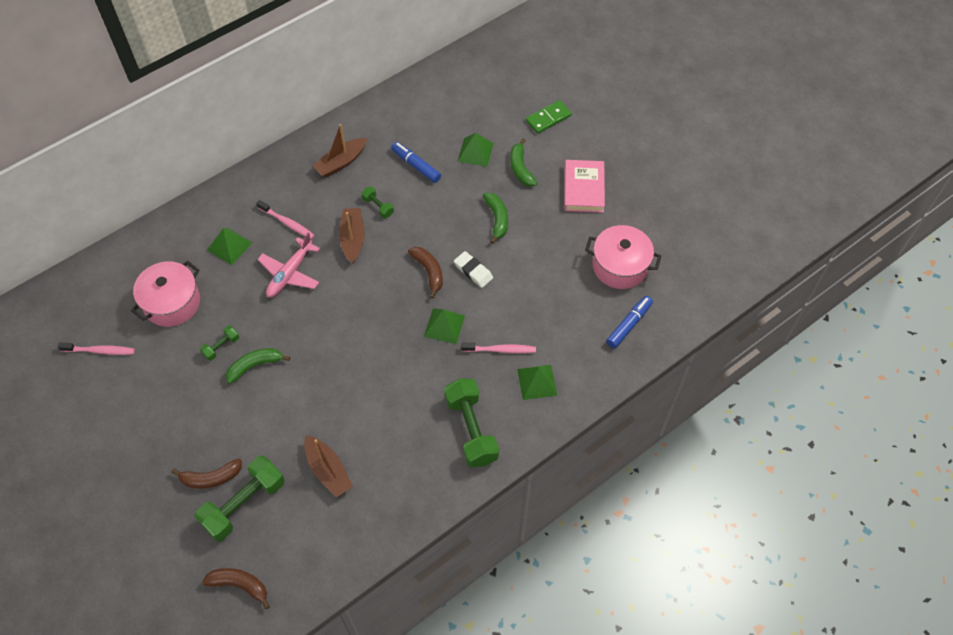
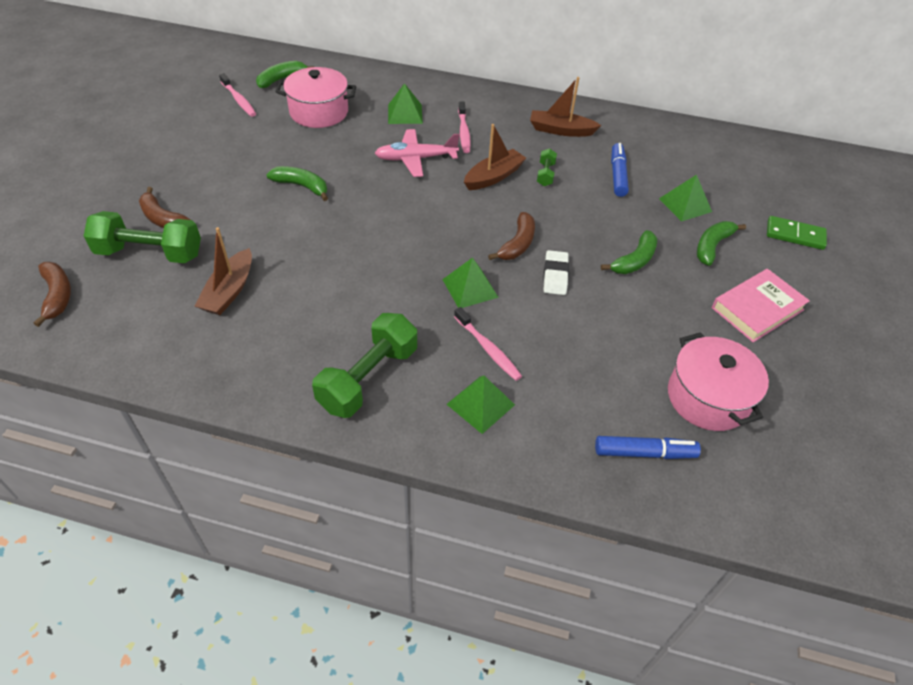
camera: 50 degrees right, 10 degrees down
(99, 304) = (281, 79): none -> green banana
(221, 347) = (302, 158): green dumbbell -> none

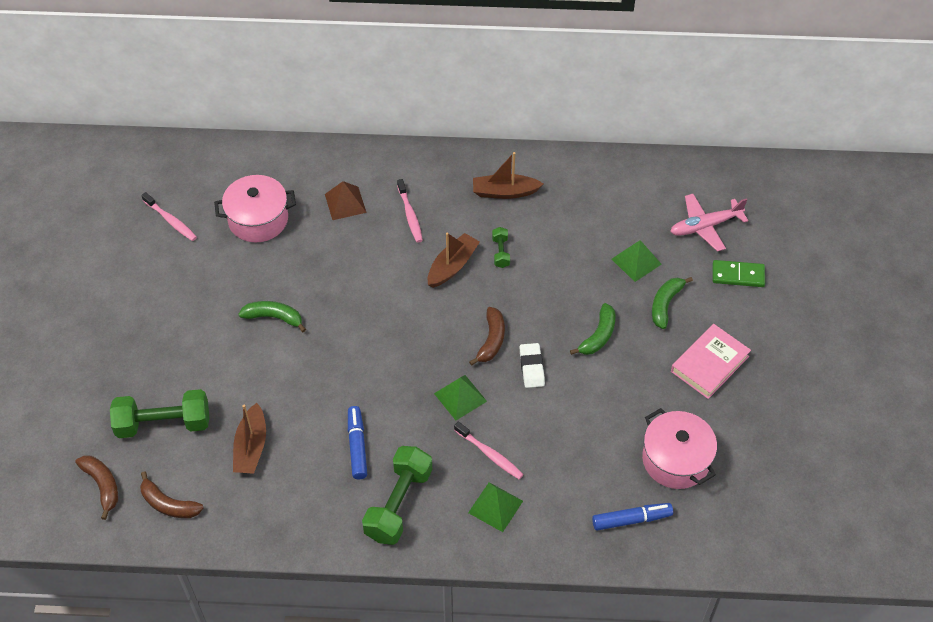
camera: 10 degrees left, 5 degrees up
(163, 219) = (159, 383): brown banana -> brown banana (168, 504)
(281, 79) = (204, 182): green banana -> none
(405, 114) = (345, 203): green pyramid -> brown pyramid
(415, 159) = (372, 260): pink plane -> pink plane (705, 226)
(617, 175) = (569, 238): blue marker -> blue marker (357, 446)

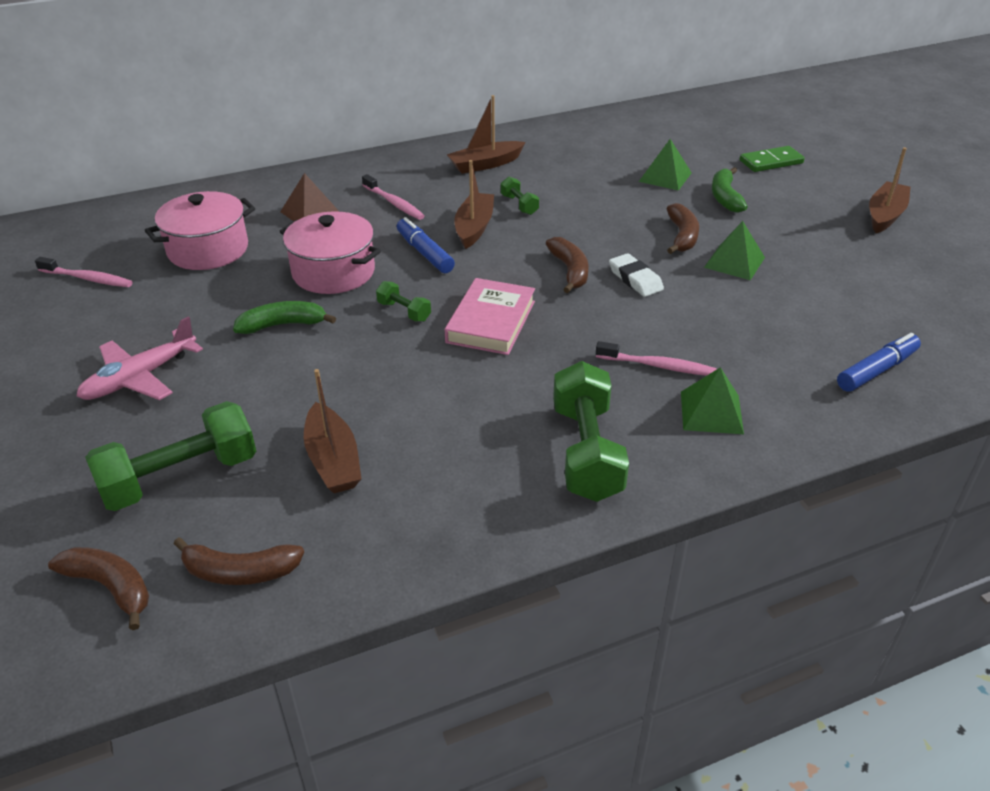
camera: 25 degrees left, 15 degrees down
(356, 336) = (404, 311): none -> green dumbbell
(357, 446) = (483, 411): blue marker -> blue marker (425, 253)
(460, 397) = (576, 327): green pyramid -> green pyramid (734, 262)
(598, 336) = (682, 236): green banana -> brown banana
(675, 460) = (865, 305): pink pot -> pink pot (333, 272)
(705, 226) = (705, 140): pink plane -> pink plane (139, 378)
(709, 364) = (814, 225): pink book -> pink book (491, 322)
(776, 374) = (885, 215): none -> brown boat

